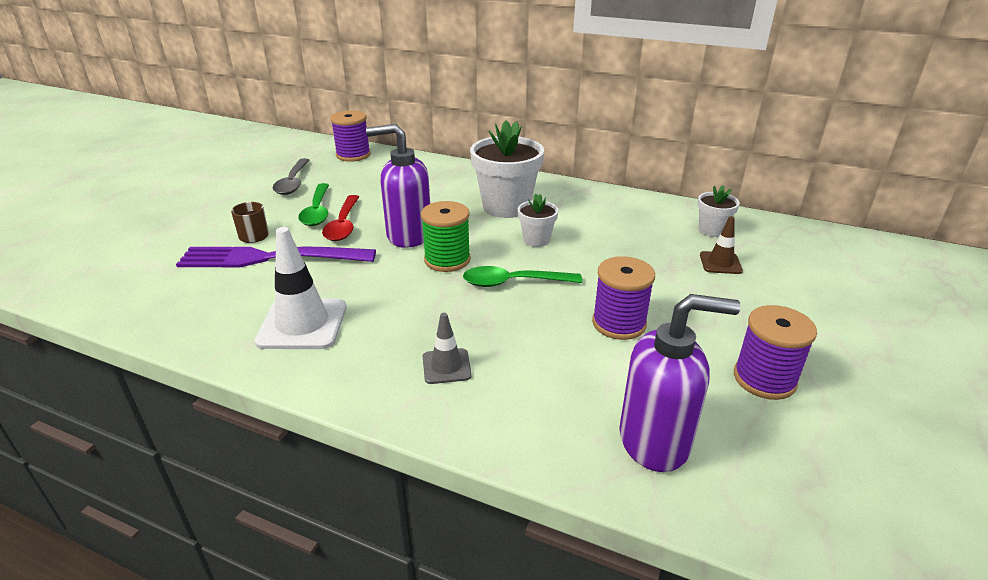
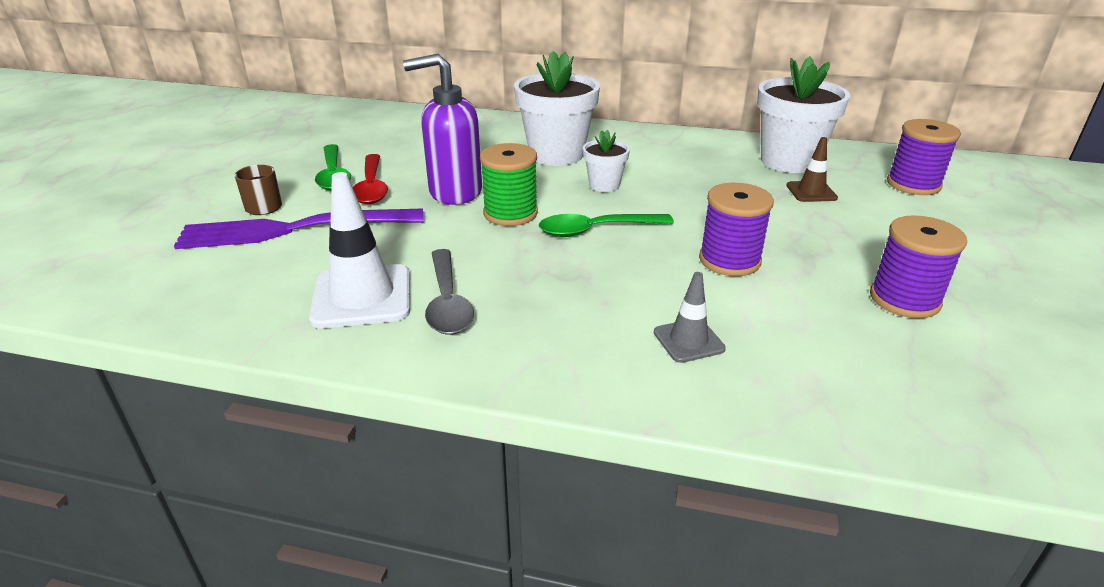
camera: 10 degrees left, 0 degrees up
(293, 182) = (291, 147): grey spoon -> grey spoon (447, 302)
(353, 155) = (355, 114): purple spool -> purple spool (913, 184)
(446, 366) = (554, 324): grey traffic cone -> grey traffic cone (688, 340)
(655, 441) = (818, 373): purple soap dispenser -> none
(712, 230) = (789, 161): white flower pot -> white flower pot, size x1.94

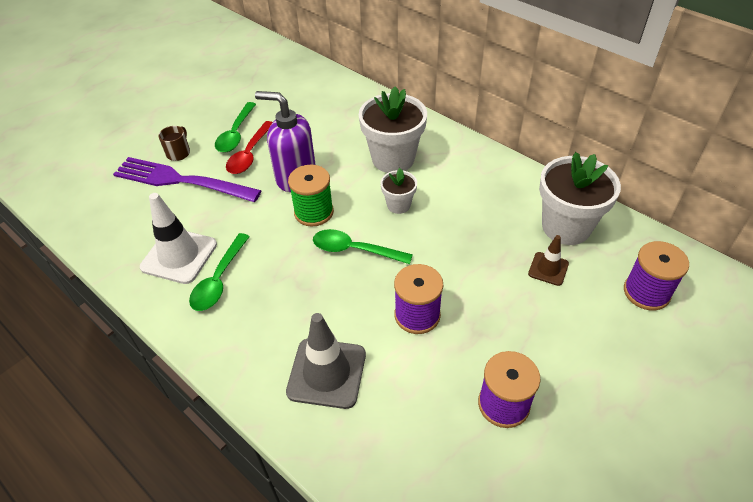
camera: 30 degrees right, 15 degrees up
(447, 302) = (219, 280): grey spoon -> green spoon
(688, 340) = (326, 373): grey traffic cone -> grey traffic cone, size x1.81

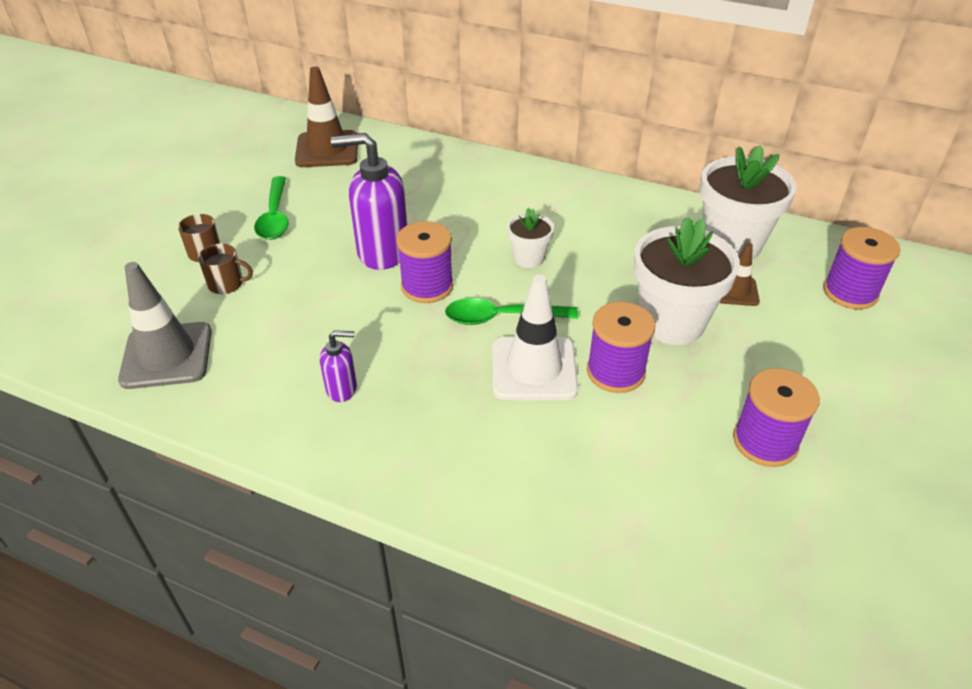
camera: 20 degrees left, 5 degrees down
(179, 256) = (270, 373): white traffic cone -> white traffic cone (534, 369)
(181, 181) = (227, 284): purple fork -> brown mug
(219, 280) = (342, 389): green spoon -> purple soap dispenser
(249, 154) = (306, 237): red spoon -> none
(296, 85) = (327, 149): none -> brown traffic cone
(314, 212) = (427, 286): green spool -> purple spool
(326, 373) = (541, 462): grey traffic cone -> grey traffic cone (167, 355)
(393, 159) = (495, 210): white flower pot -> white flower pot (672, 322)

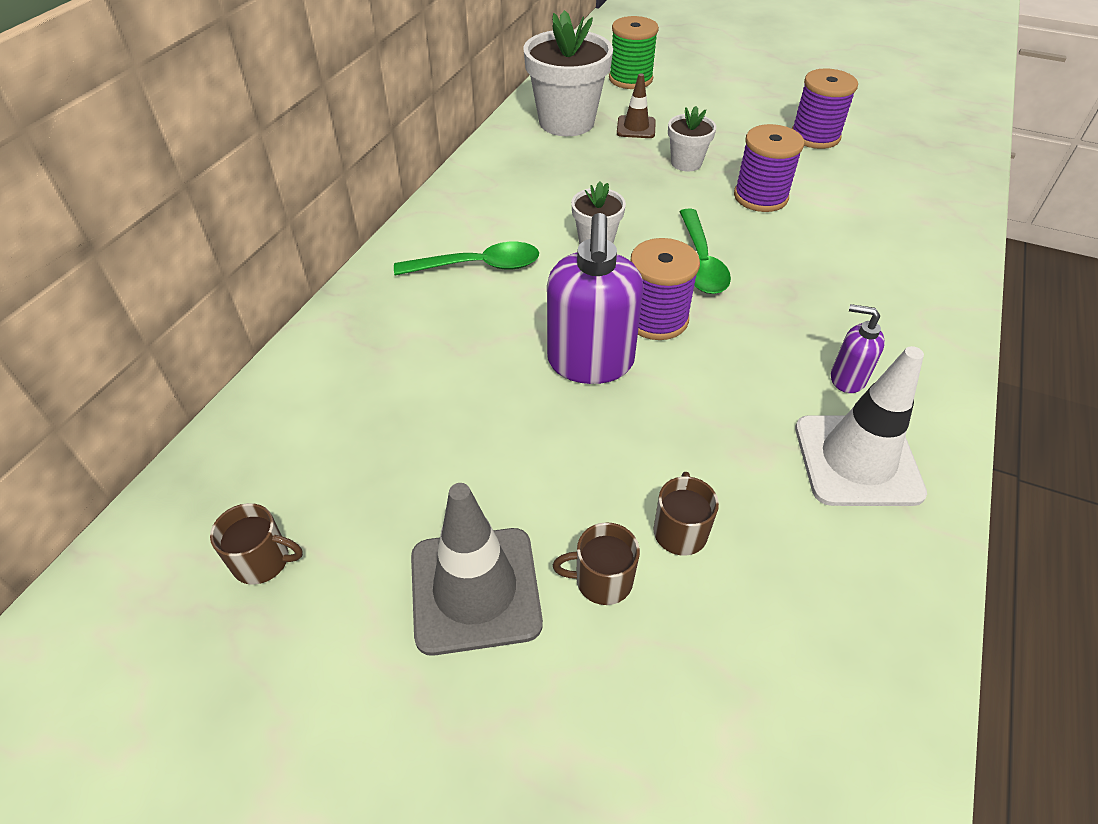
camera: 90 degrees left, 5 degrees up
(167, 355) = (850, 575): grey traffic cone -> grey traffic cone (475, 589)
(259, 147) = (262, 561): none -> brown mug
(275, 217) = (502, 496): green spoon -> green spoon (478, 266)
(327, 149) = (302, 451): brown traffic cone -> none
(342, 389) = (847, 378): purple soap dispenser -> purple soap dispenser turned 60 degrees counterclockwise
(534, 369) = (771, 243): white traffic cone -> white traffic cone (857, 460)
(672, 322) = (686, 163): white flower pot -> white flower pot, size x0.52
(850, 292) = (630, 79): purple spool -> green spool

